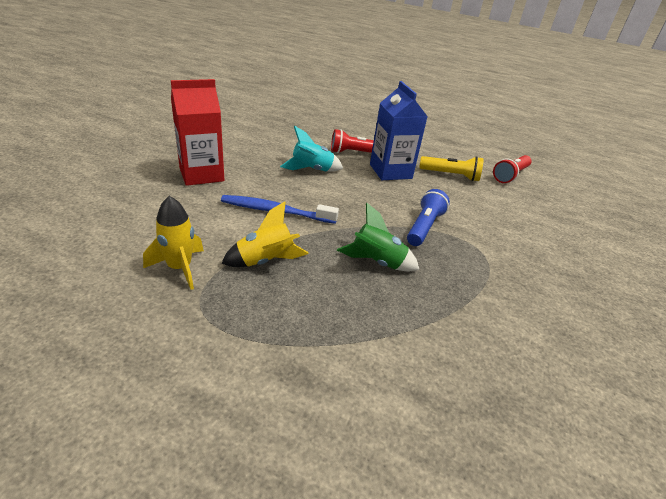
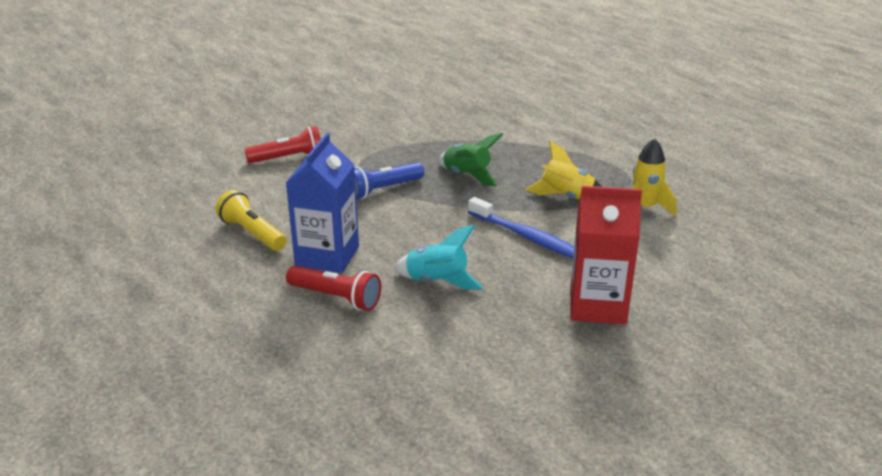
camera: 145 degrees left, 5 degrees down
(510, 175) = (170, 216): red flashlight -> red flashlight (288, 158)

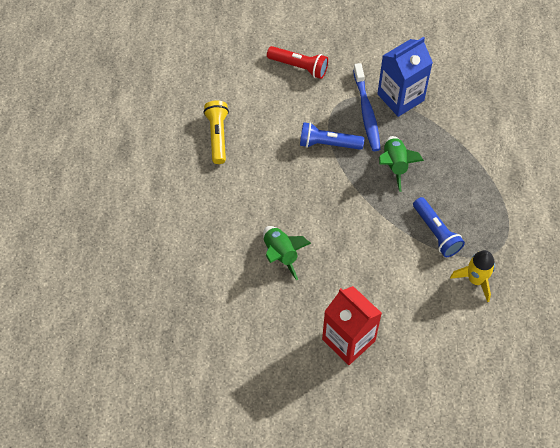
camera: 40 degrees right, 30 degrees up
(327, 256) = (241, 187): blue carton -> blue carton (400, 97)
(336, 298) = (217, 228): red flashlight -> none
(437, 282) = (281, 254): turquoise rocket -> green rocket
(528, 237) = (371, 253): blue toothbrush -> blue toothbrush (366, 112)
(565, 197) = (436, 232): yellow rocket -> blue flashlight

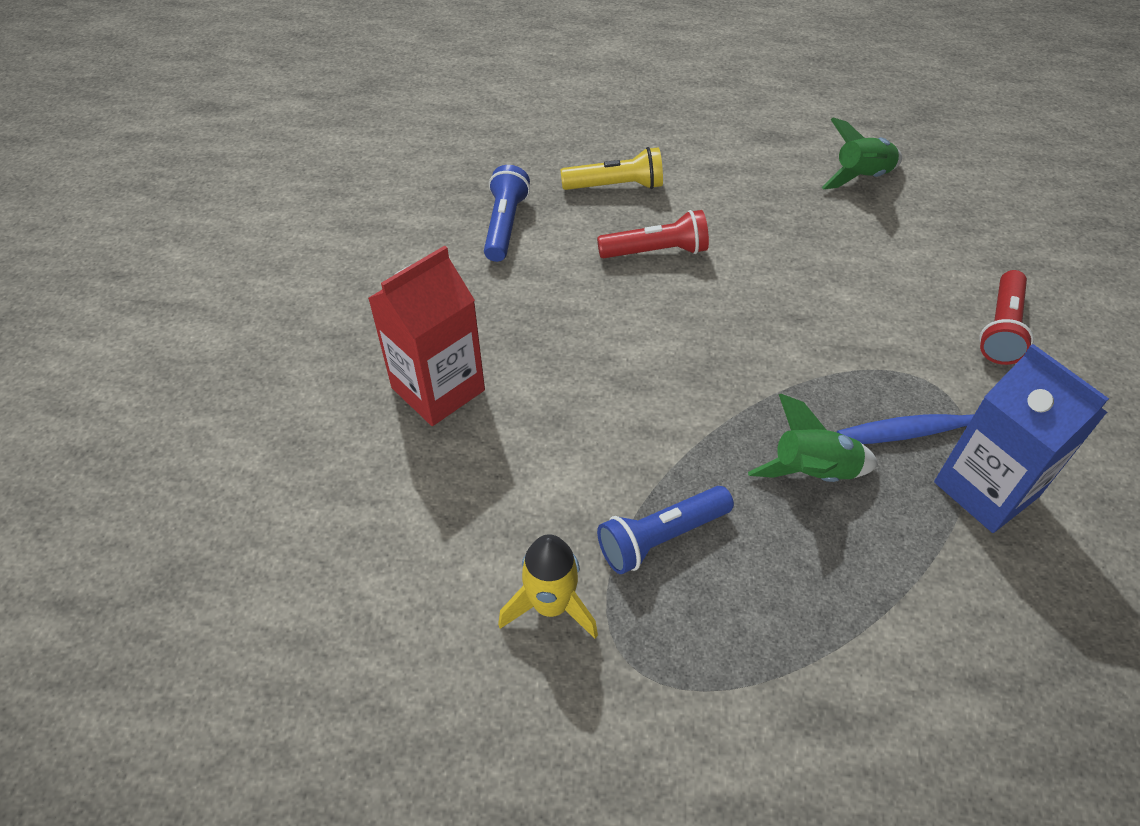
camera: 90 degrees right, 10 degrees down
(217, 136) = (819, 228): yellow flashlight -> yellow flashlight (616, 186)
(236, 224) = (656, 251): none -> red flashlight
(281, 254) = (602, 304): green rocket -> green rocket (860, 177)
(328, 143) = (838, 368): blue flashlight -> blue flashlight (505, 225)

